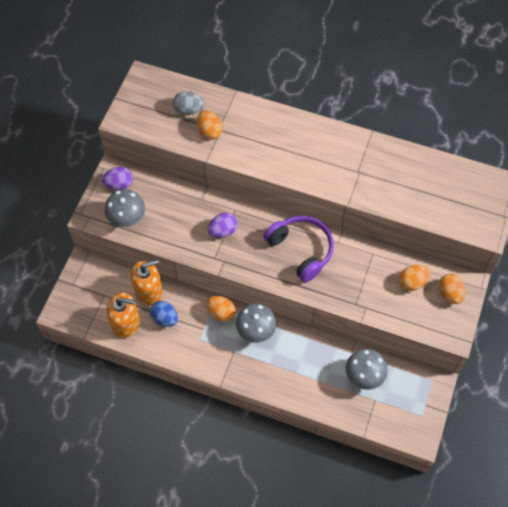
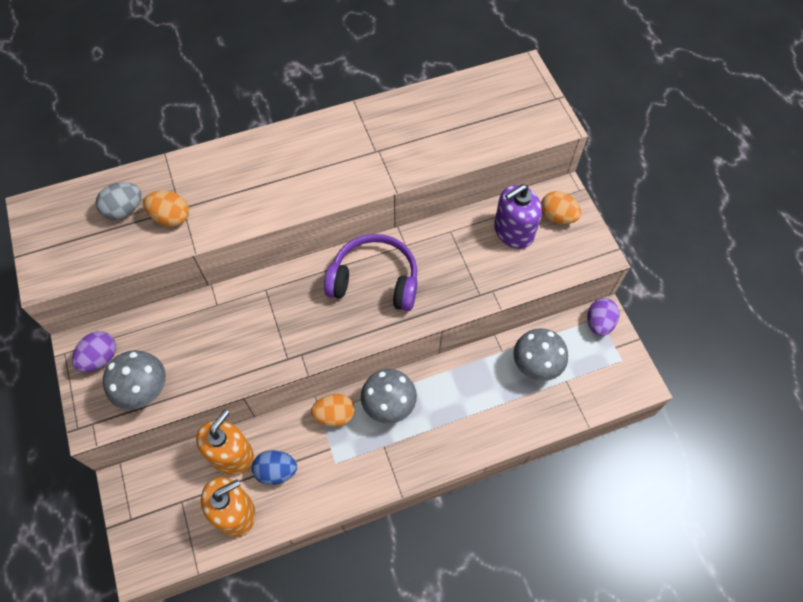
camera: 40 degrees left, 0 degrees up
(223, 231) = (271, 322): purple egg -> purple egg (599, 323)
(412, 282) = (513, 231): orange egg -> purple soap dispenser

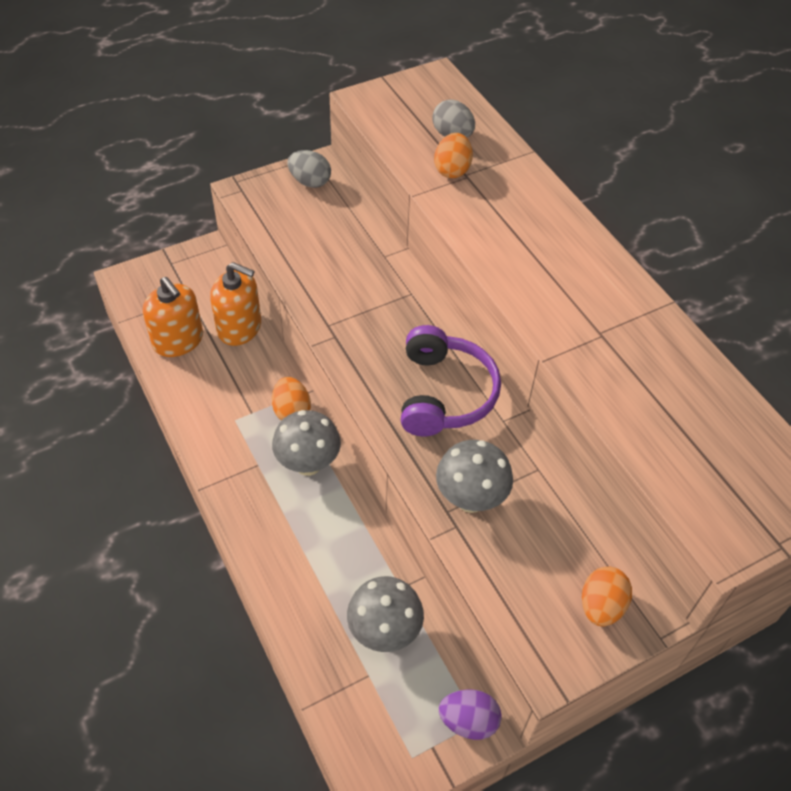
camera: 80 degrees right, 10 degrees down
(100, 358) = (310, 182): purple egg -> grey egg
(146, 392) = (277, 220): grey mushroom -> grey mushroom (470, 499)
(276, 471) = (223, 368): blue egg -> none
(513, 231) = (558, 547): purple soap dispenser -> none

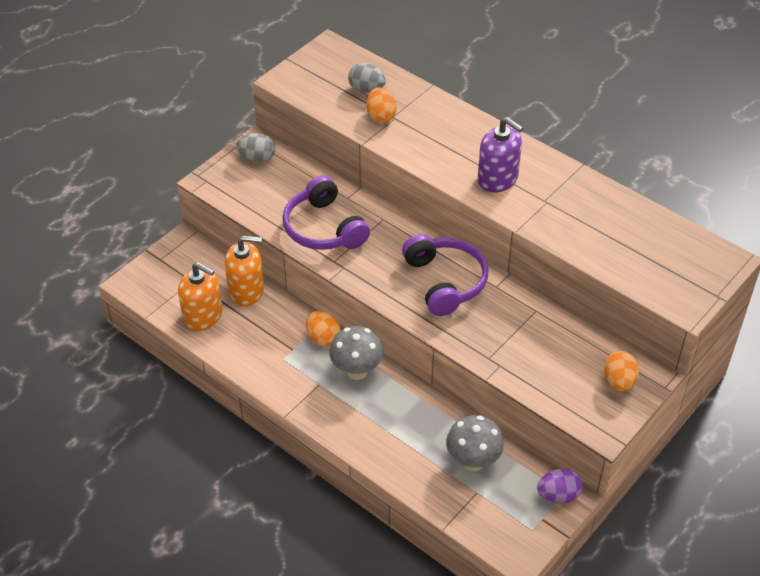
camera: 20 degrees left, 5 degrees down
(338, 283) = (324, 228): none -> purple headphones
(470, 499) = (500, 345): grey mushroom -> none
(554, 287) = (498, 179): none -> purple soap dispenser

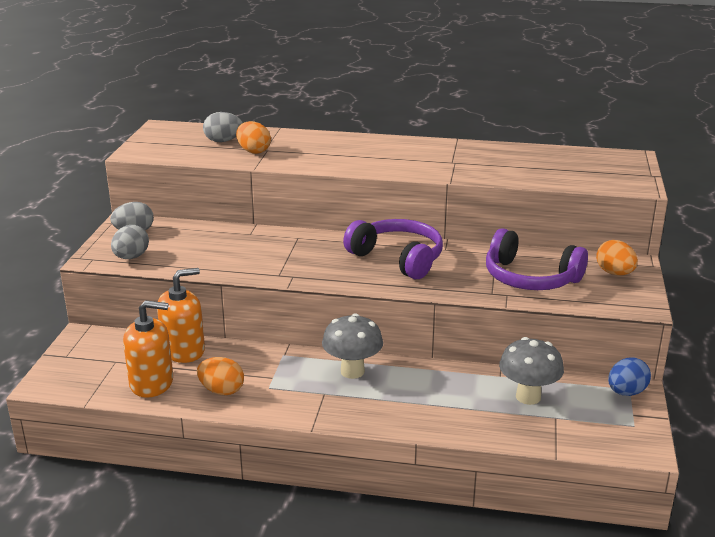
camera: 30 degrees left, 20 degrees down
(235, 191) = (131, 257): none -> grey egg
(323, 338) = (296, 359): orange egg -> orange egg (221, 390)
(324, 228) = (247, 257): purple headphones -> purple headphones (530, 278)
(498, 179) = (398, 160): purple soap dispenser -> none
(558, 495) = (626, 392): purple egg -> blue egg

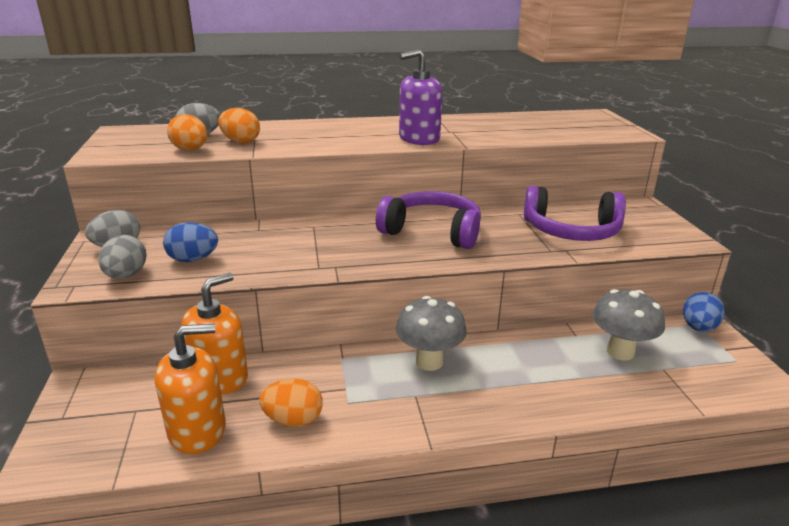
camera: 20 degrees left, 0 degrees up
(185, 252) = (193, 259): none -> blue egg
(414, 167) = (419, 139): none -> purple soap dispenser
(614, 273) = (637, 215): orange egg -> orange egg (190, 150)

